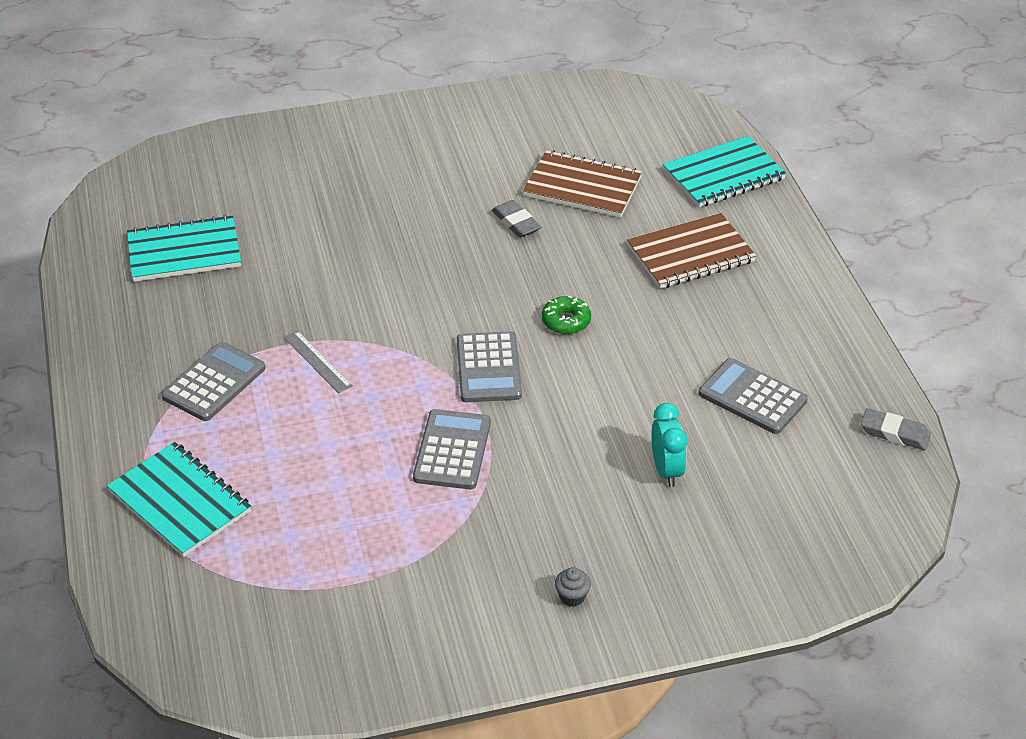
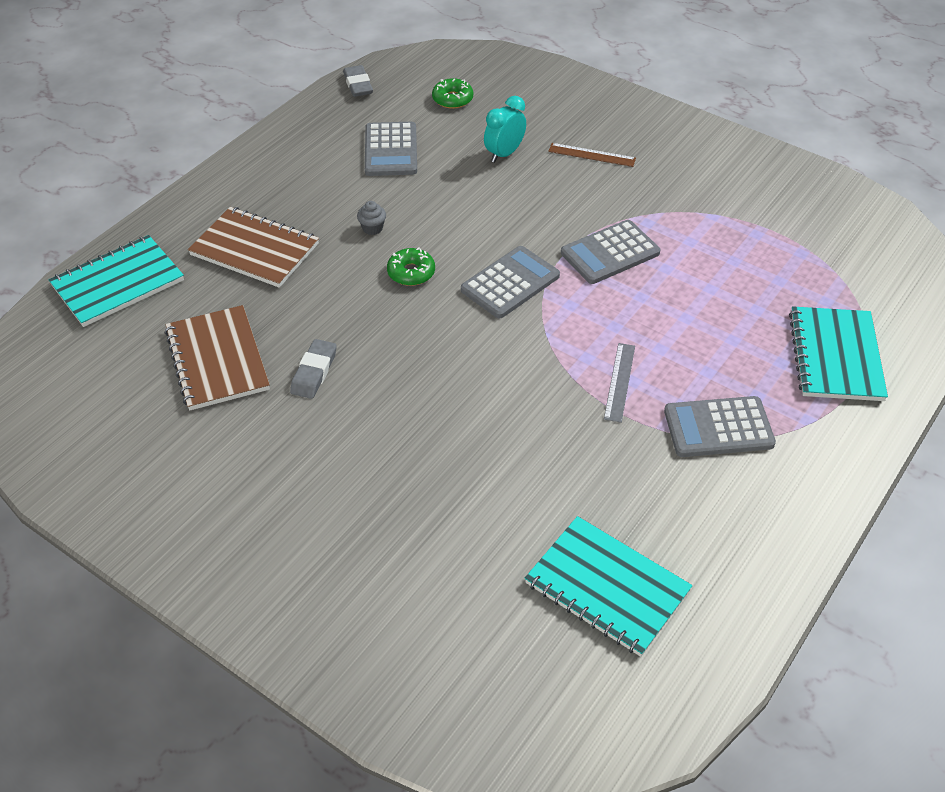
camera: 130 degrees left, 5 degrees up
(572, 597) = (651, 140): grey cupcake -> grey cupcake (372, 228)
(598, 533) = (592, 155): none -> brown ruler
(723, 175) = (118, 283): turquoise notebook -> turquoise notebook turned 60 degrees counterclockwise
(800, 488) = (452, 99): none -> green donut

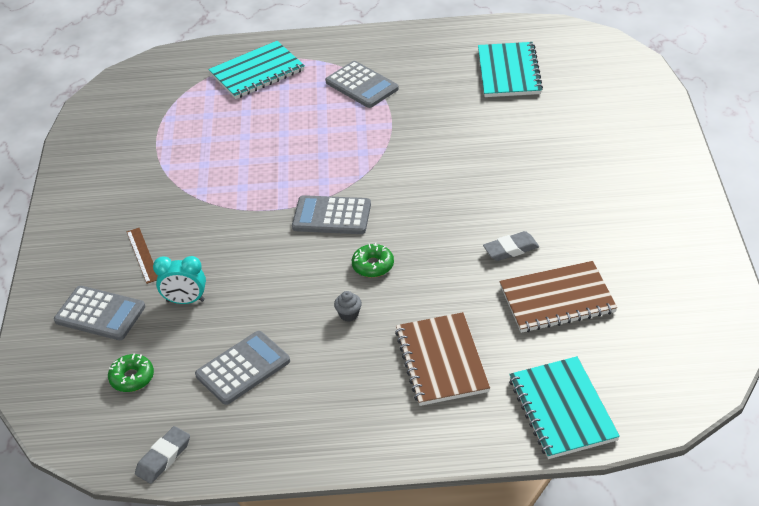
camera: 125 degrees left, 5 degrees down
(118, 283) = (562, 409): turquoise notebook -> turquoise notebook turned 60 degrees clockwise
(217, 360) = (557, 299): brown notebook -> brown notebook turned 45 degrees clockwise
(610, 253) = (253, 190): grey calculator -> grey calculator (100, 314)
(619, 382) = (368, 131): grey ruler -> none

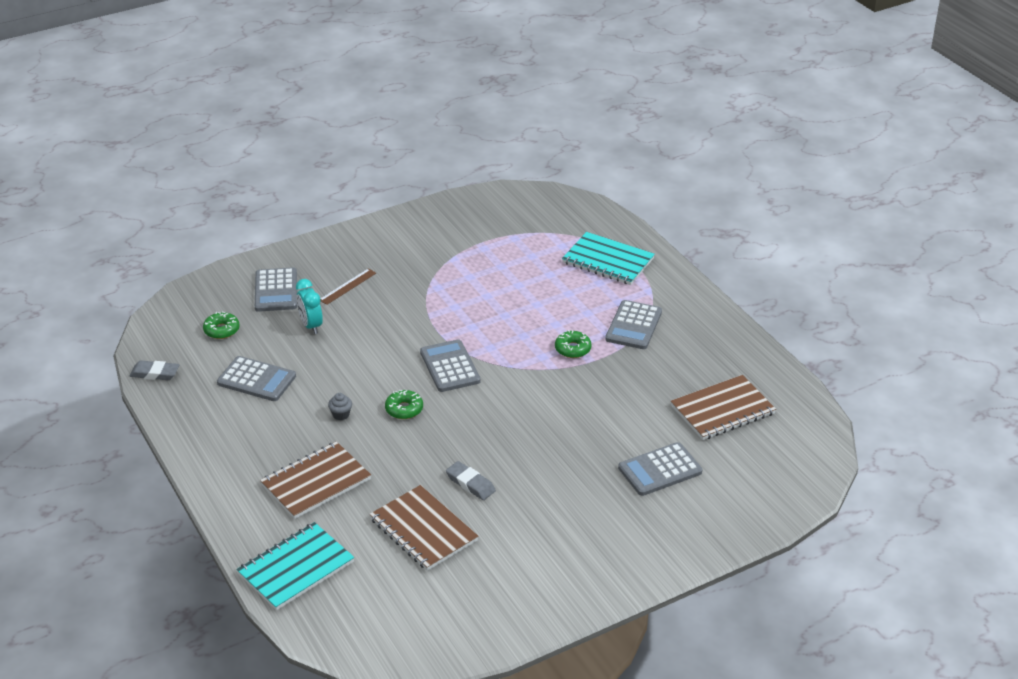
camera: 60 degrees right, 5 degrees down
(366, 130) = (573, 349): none -> green donut
(508, 72) = (722, 410): turquoise notebook -> brown notebook
(562, 129) = (660, 470): none -> grey calculator

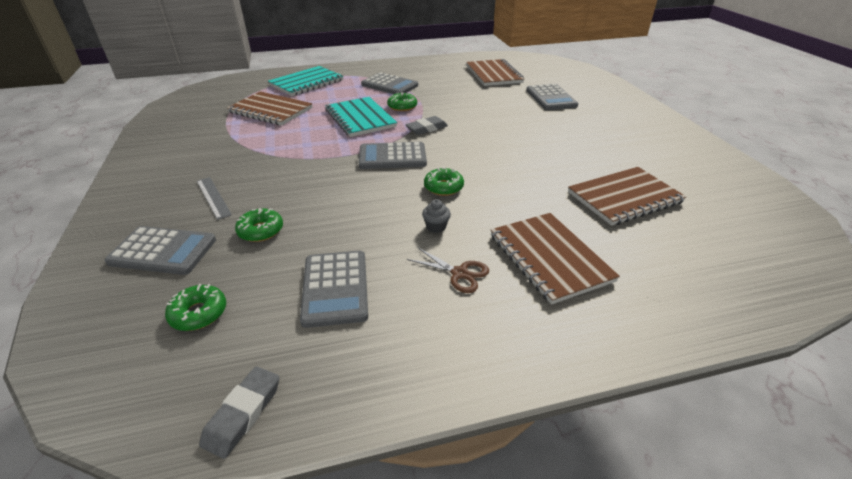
camera: 75 degrees left, 0 degrees up
(256, 380) = (335, 288): grey calculator -> grey calculator turned 135 degrees clockwise
(285, 436) = (459, 273): none -> brown scissors
(296, 568) = (702, 290): turquoise notebook -> turquoise notebook (360, 118)
(311, 326) = (261, 231): turquoise clock -> green donut
(347, 286) = (213, 197): brown ruler -> grey ruler
(470, 484) = (559, 167): grey eraser -> grey eraser (427, 128)
(520, 260) = (271, 110): none -> brown notebook

